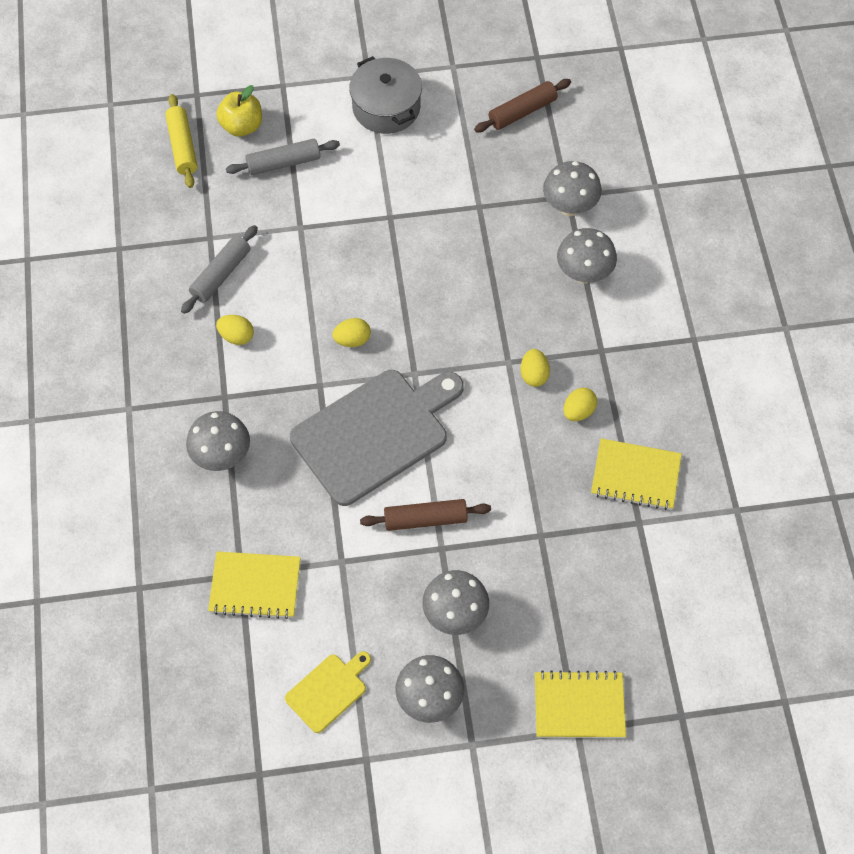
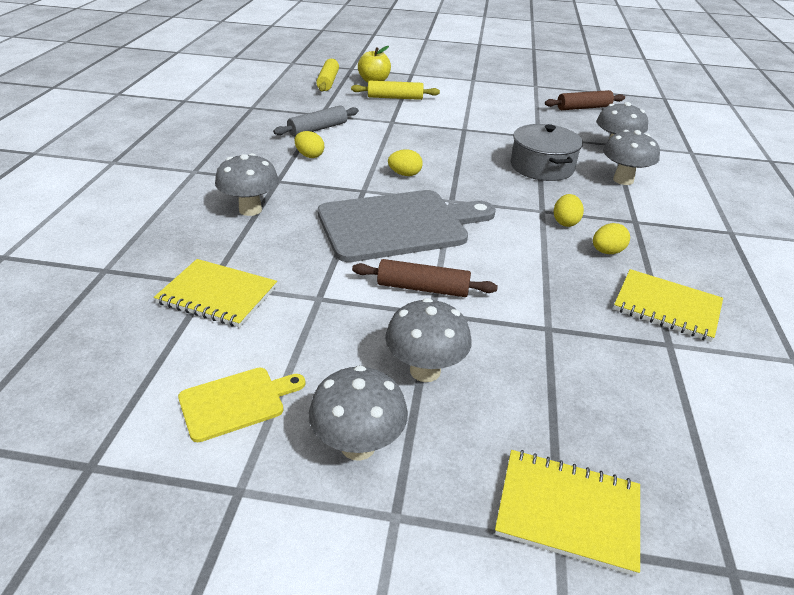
camera: 15 degrees right, 25 degrees down
(283, 163) = (395, 98): grey rolling pin -> yellow rolling pin
(386, 107) = (480, 91): grey pot -> grey pot (542, 167)

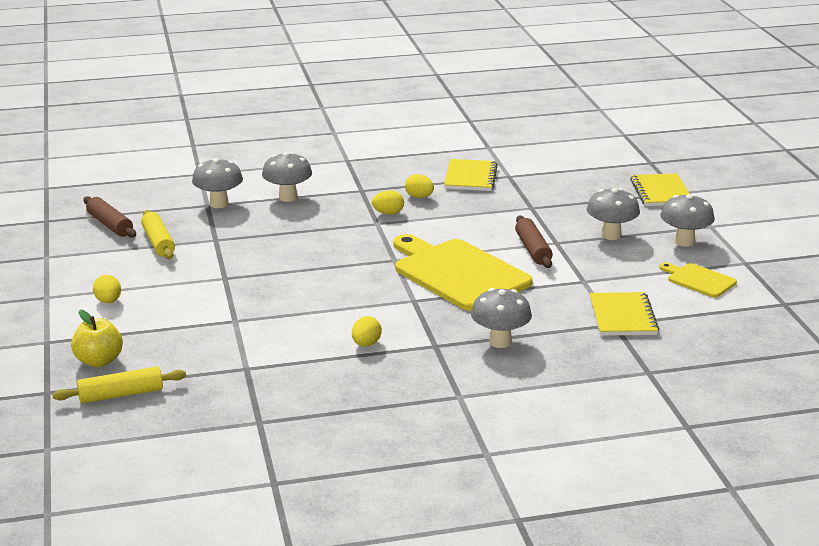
camera: 110 degrees left, 10 degrees down
(318, 129) = (292, 358): grey rolling pin -> none
(395, 98) = (153, 334): yellow rolling pin -> yellow rolling pin (158, 242)
(398, 225) = (458, 273): grey cutting board -> yellow cutting board
(405, 174) = (363, 288): yellow egg -> yellow egg (108, 301)
(542, 167) = (290, 231): grey pot -> none

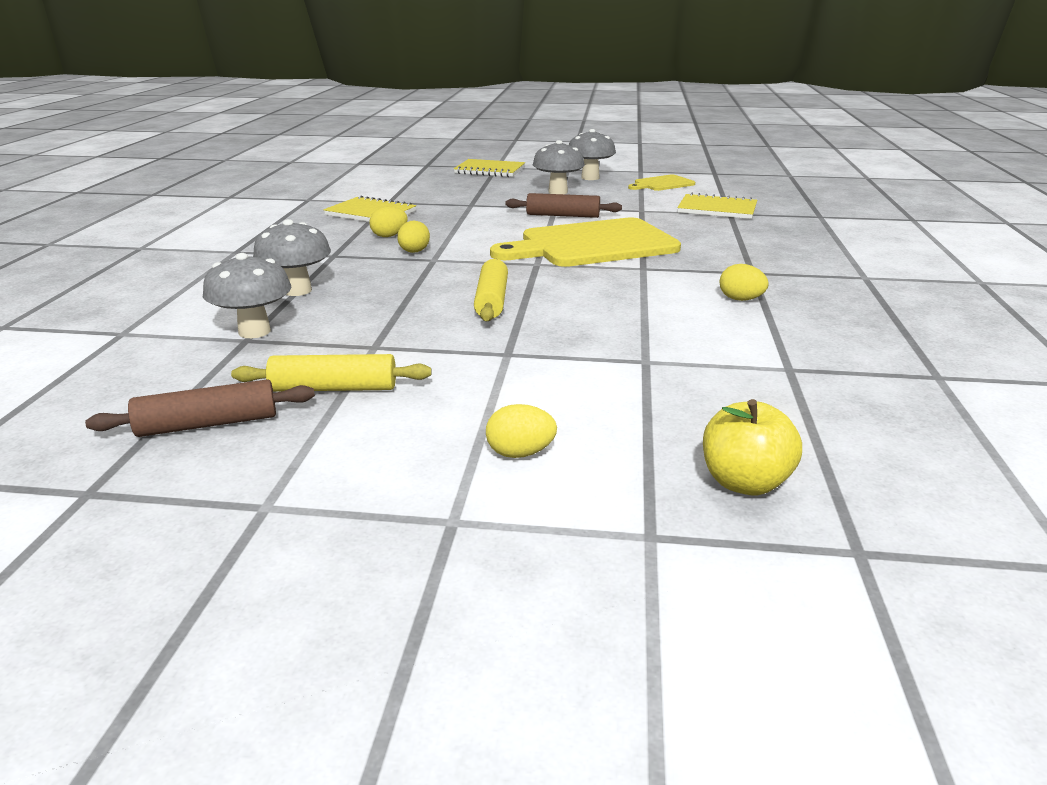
camera: 70 degrees left, 0 degrees up
(121, 394) = (866, 472): yellow rolling pin -> yellow rolling pin (491, 300)
(500, 342) = (752, 249): grey mushroom -> none

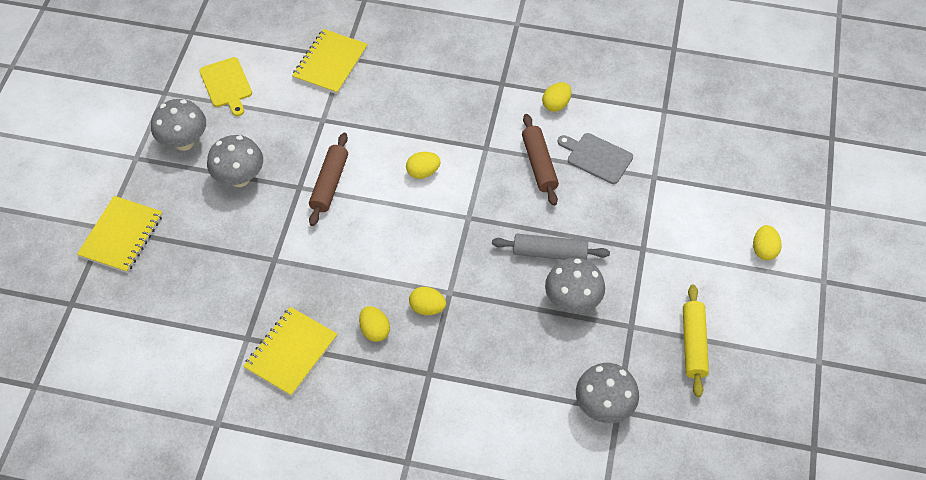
camera: 85 degrees left, 30 degrees up
(207, 424) = (740, 406): brown rolling pin -> brown rolling pin (539, 164)
(297, 291) = (519, 390): grey mushroom -> grey mushroom (572, 302)
(491, 300) = (549, 253): yellow rolling pin -> grey rolling pin
(592, 244) = (423, 172): yellow cutting board -> yellow egg
(662, 324) = (597, 157): none -> grey cutting board
(745, 483) = (784, 162): yellow apple -> none

